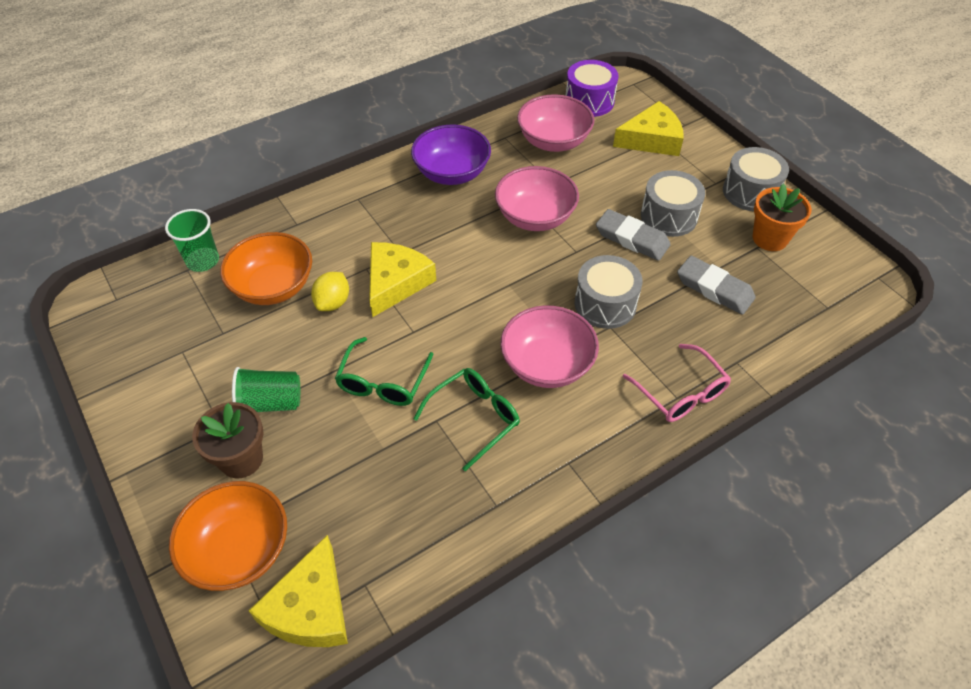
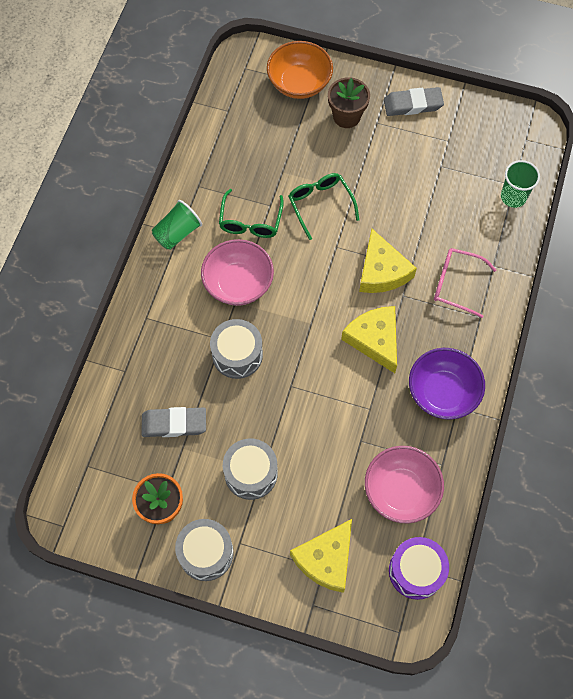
camera: 140 degrees right, 15 degrees up
(270, 403) = (366, 151): green cup -> green cup (177, 233)
(273, 287) = (450, 213): orange bowl -> none
(310, 607) = (242, 86): yellow cheese -> yellow cheese (374, 339)
(333, 302) = (403, 229): yellow lemon -> none
(535, 217) = (345, 396): pink bowl -> none
(632, 239) = (261, 428): grey eraser -> grey eraser (413, 104)
(680, 393) = (146, 322): pink glasses -> pink glasses (456, 284)

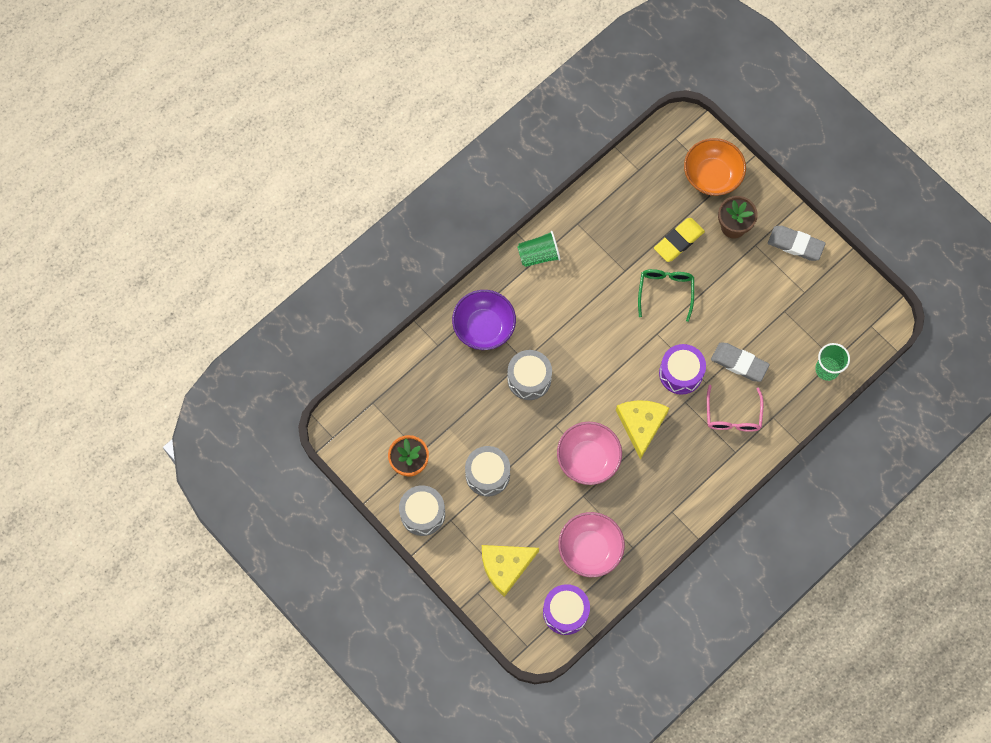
camera: 30 degrees right, 5 degrees up
(174, 424) = (452, 406): grey eraser -> grey eraser (739, 363)
(238, 283) = (562, 322): pink bowl -> pink bowl (588, 459)
(250, 221) = (601, 276): green glasses -> none
(304, 154) = (678, 241): none -> yellow eraser
(382, 271) = (681, 373): yellow cheese -> purple drum
(442, 392) = (668, 494): purple bowl -> purple bowl (484, 327)
(456, 284) = (733, 416): pink glasses -> pink glasses turned 135 degrees counterclockwise

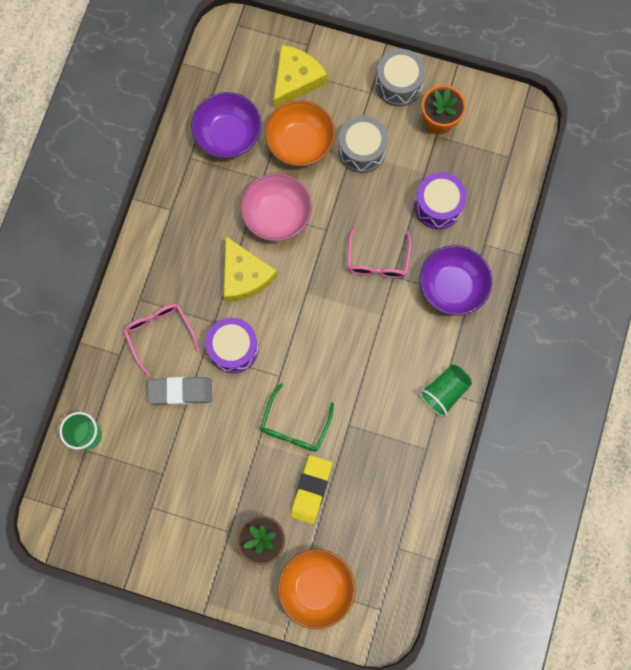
camera: 150 degrees right, 5 degrees up
(529, 379) = (377, 260): grey drum -> pink glasses
(534, 509) = (300, 143): none -> orange bowl
(565, 612) = (220, 70): purple drum -> purple drum (438, 206)
(590, 549) = (228, 135): pink bowl -> purple bowl
(665, 291) = (294, 426): green glasses -> green glasses turned 45 degrees clockwise
(795, 244) = (186, 557): grey eraser -> none

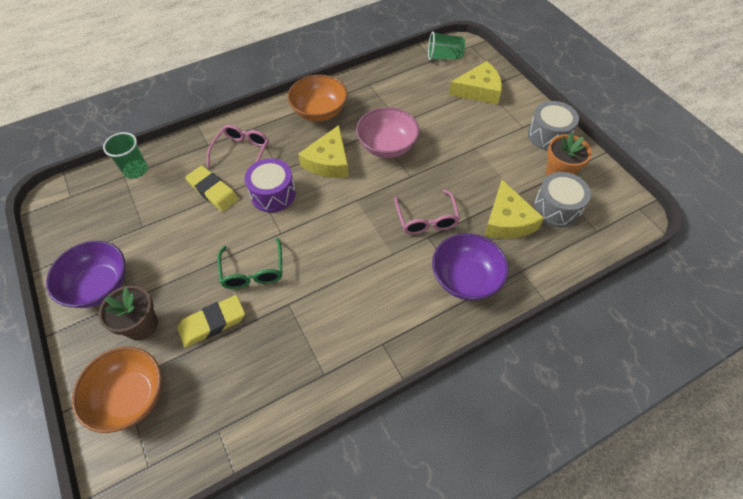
camera: 45 degrees right, 20 degrees down
(180, 391) = (213, 191): grey eraser -> yellow eraser
(228, 135) = (404, 89): purple bowl -> purple bowl (99, 286)
(294, 426) = (253, 271): green glasses -> green glasses turned 75 degrees counterclockwise
(300, 143) = (445, 121): orange bowl -> orange bowl (319, 112)
(362, 150) = (484, 152): grey drum -> grey drum (556, 208)
(377, 260) = (426, 219): pink glasses -> pink glasses turned 60 degrees counterclockwise
(438, 206) = (507, 220): purple drum -> yellow cheese
(444, 392) = (383, 345): green cup -> green cup (444, 57)

